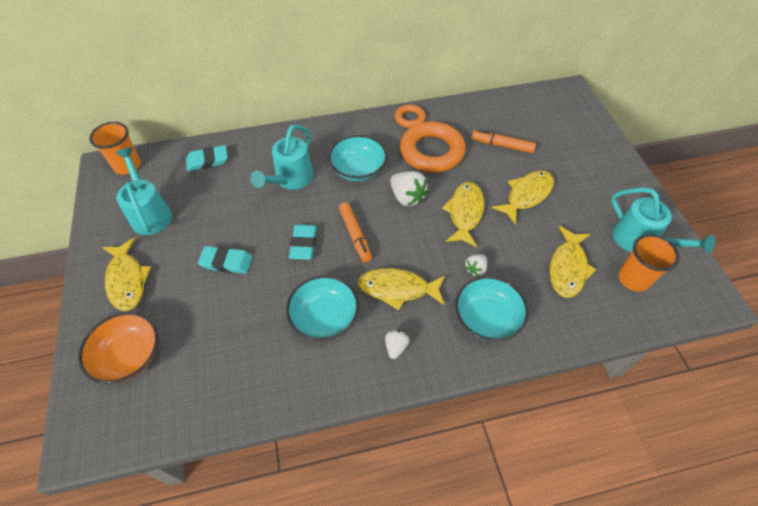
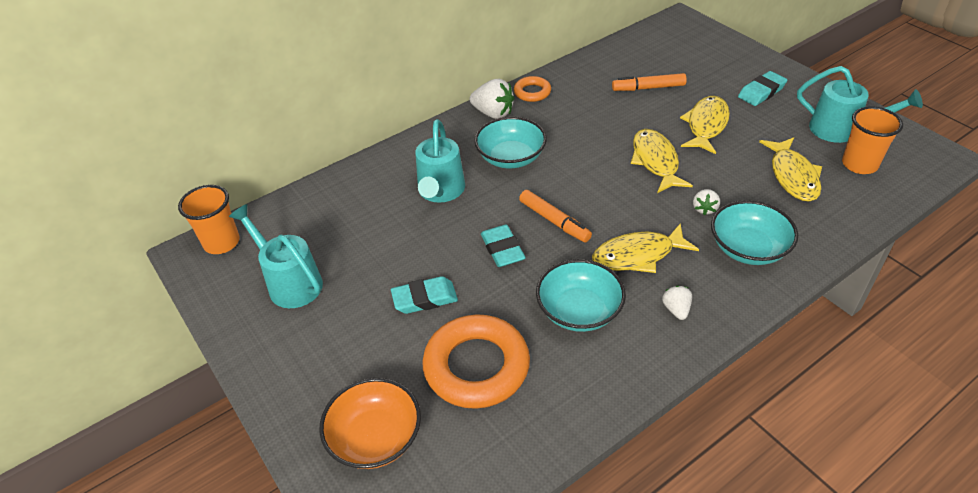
camera: 20 degrees left, 10 degrees down
(127, 280) = (313, 361): yellow fish -> none
(207, 161) = (323, 205): turquoise eraser -> turquoise eraser (761, 92)
(407, 197) = (584, 167): white strawberry -> white strawberry (493, 113)
(432, 152) = (579, 116): orange ring -> orange ring (476, 366)

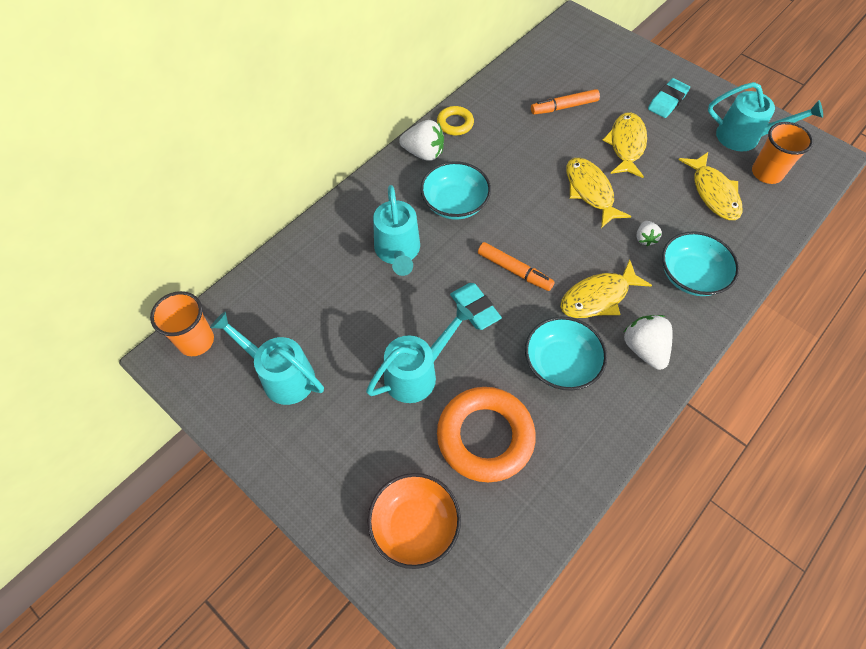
camera: 15 degrees left, 15 degrees up
(424, 298) = (417, 373): turquoise eraser -> turquoise watering can
(532, 92) = (455, 123): orange ring -> yellow ring
(676, 309) = (644, 349): white strawberry -> white strawberry, size x1.75

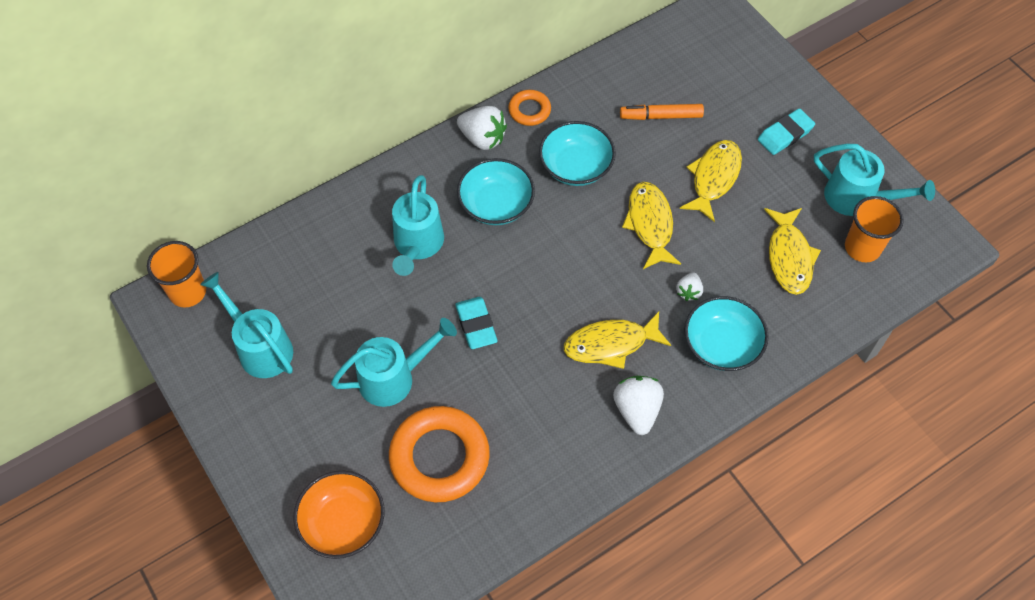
camera: 15 degrees right, 0 degrees up
(455, 123) = (529, 110): yellow ring -> orange ring
(514, 270) = (532, 294): orange marker -> none
(561, 364) = (543, 404): turquoise bowl -> turquoise bowl (576, 166)

